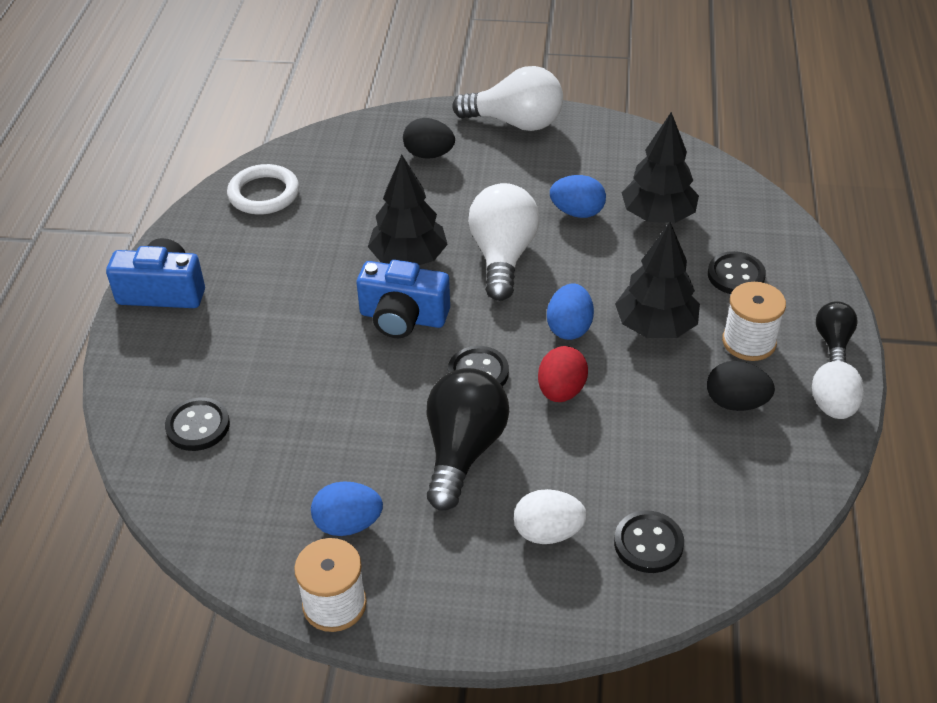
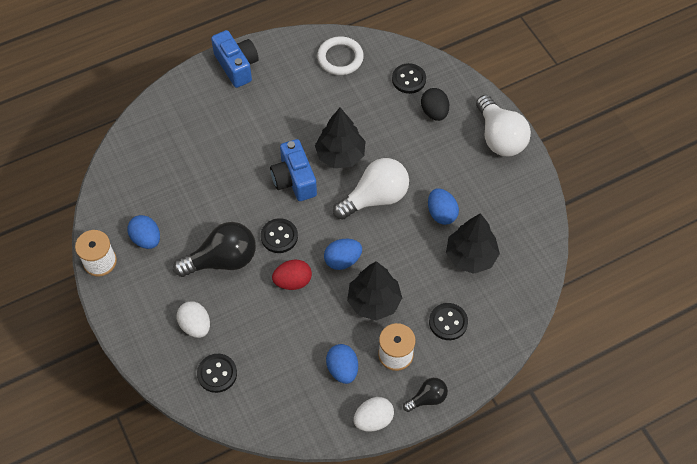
camera: 55 degrees right, 15 degrees up
(198, 426) = (163, 141): black button -> black button (409, 79)
(735, 402) = (342, 369): black egg -> blue egg

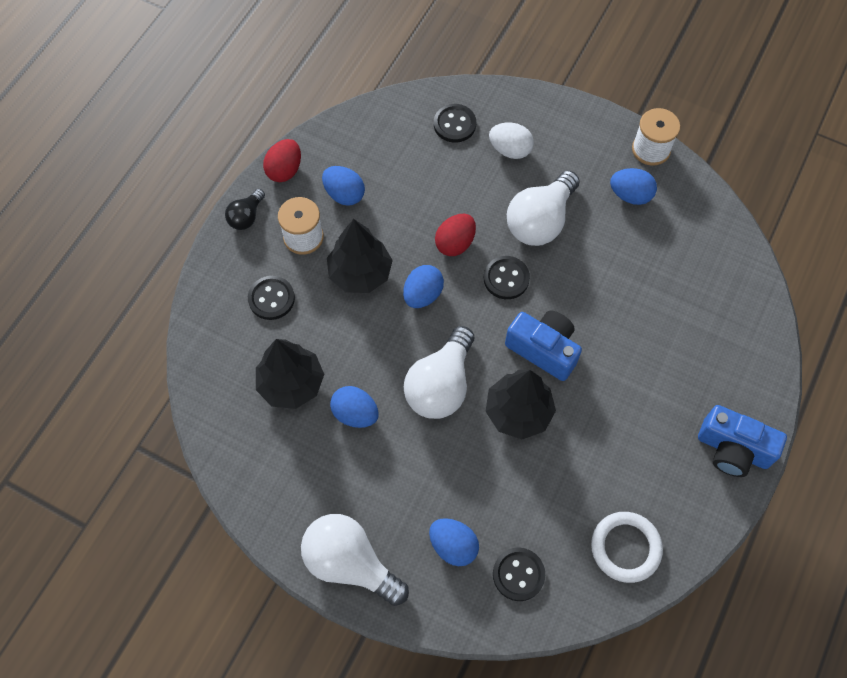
camera: 145 degrees right, 5 degrees up
(222, 260) = (540, 221): black light bulb -> white light bulb
(373, 420) = (285, 170): white egg -> red egg
(434, 112) = (453, 546): black egg -> blue egg

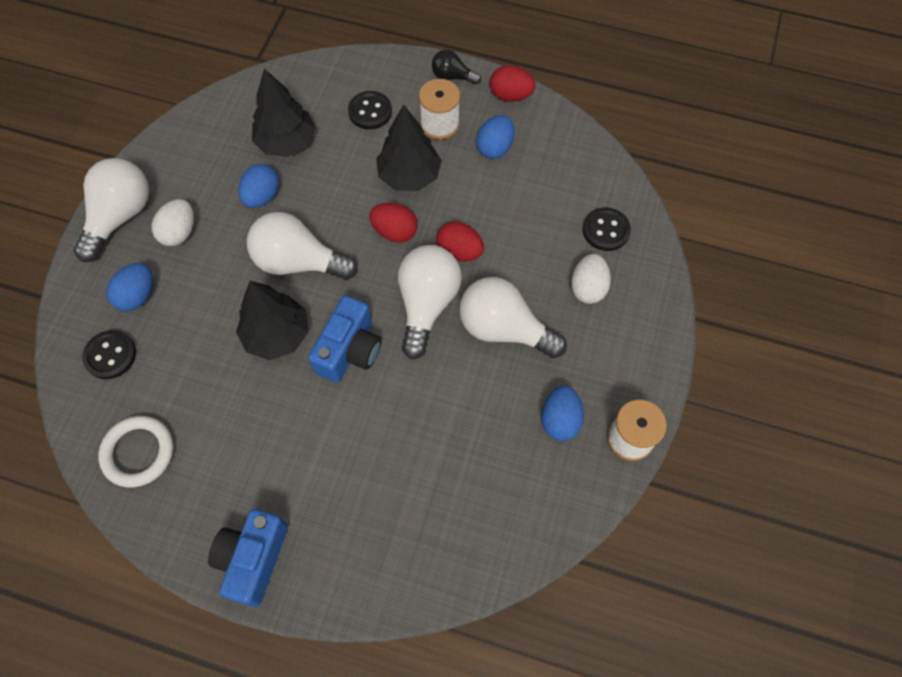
camera: 80 degrees right, 0 degrees up
(383, 500) = (179, 232): none -> white egg
(423, 295) = (395, 232): blue egg -> red egg
(506, 278) = (427, 304): black button -> white light bulb

